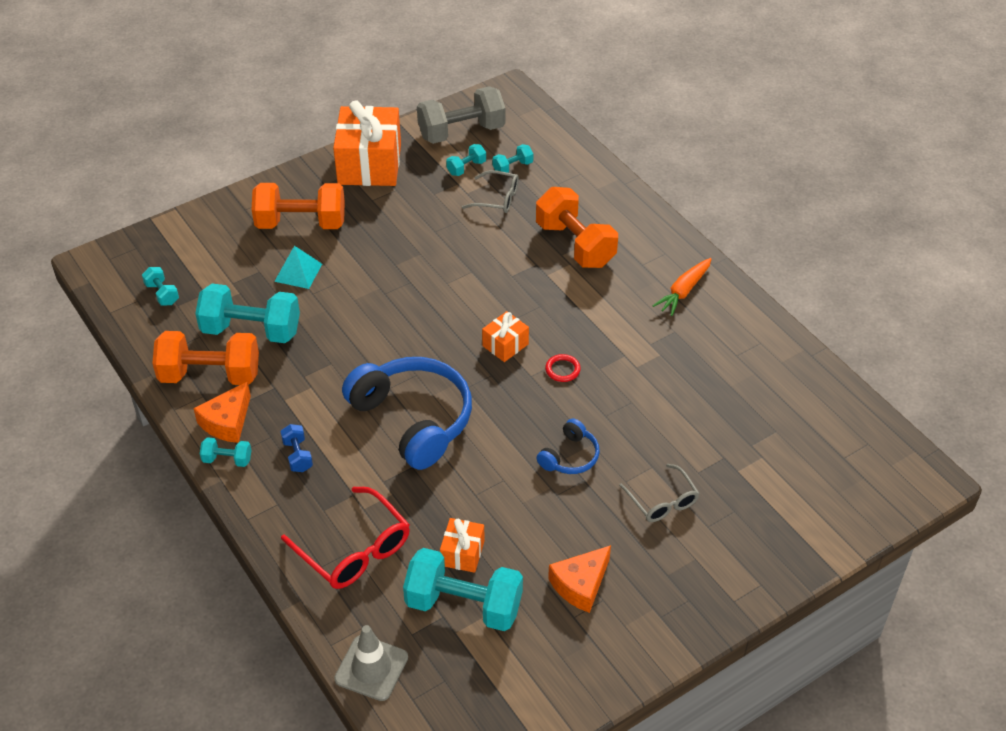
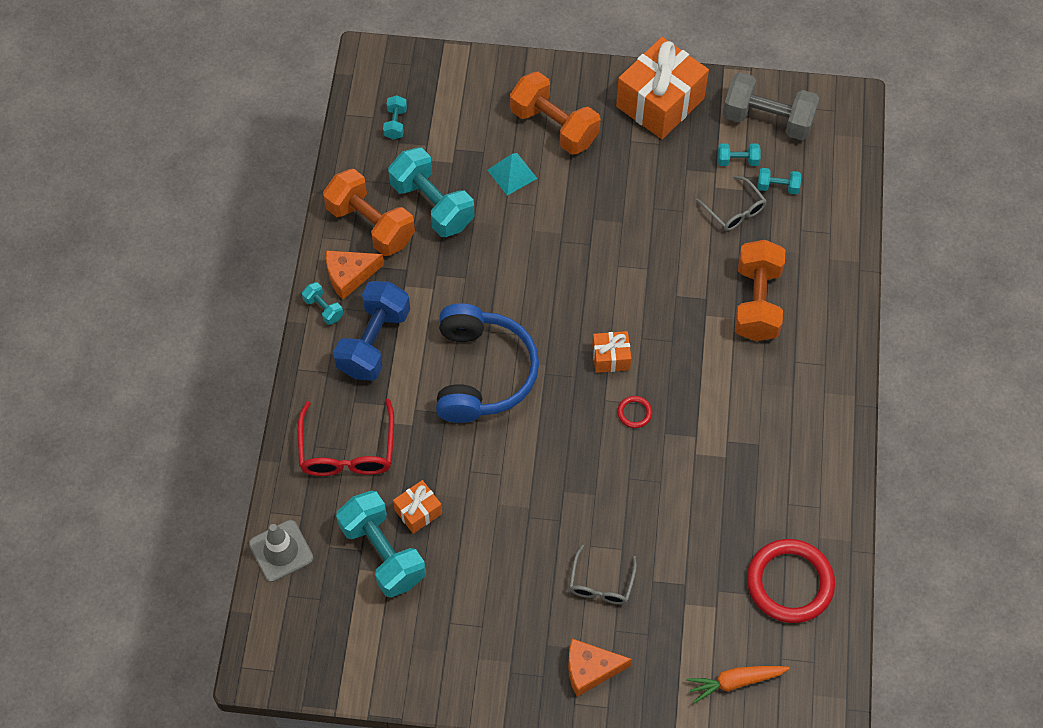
camera: 40 degrees right, 15 degrees up
(298, 455) = (374, 342): blue dumbbell -> blue dumbbell, size x2.16
(570, 456) = (568, 493): blue headphones -> none
(580, 585) = (477, 602): orange cheese -> orange cheese (590, 669)
(683, 291) = (804, 412): orange carrot -> orange carrot (735, 682)
(794, 404) = (789, 583): none -> red ring

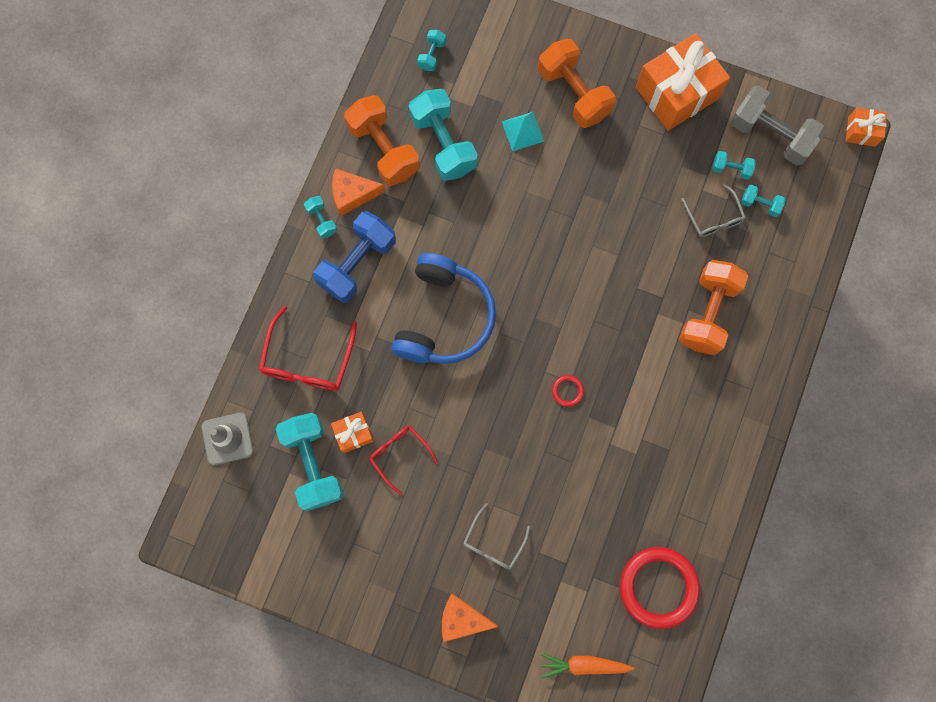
camera: 15 degrees right, 15 degrees up
(474, 520) = (399, 455): none -> red glasses
(611, 357) = (561, 332): orange gift -> orange gift (861, 132)

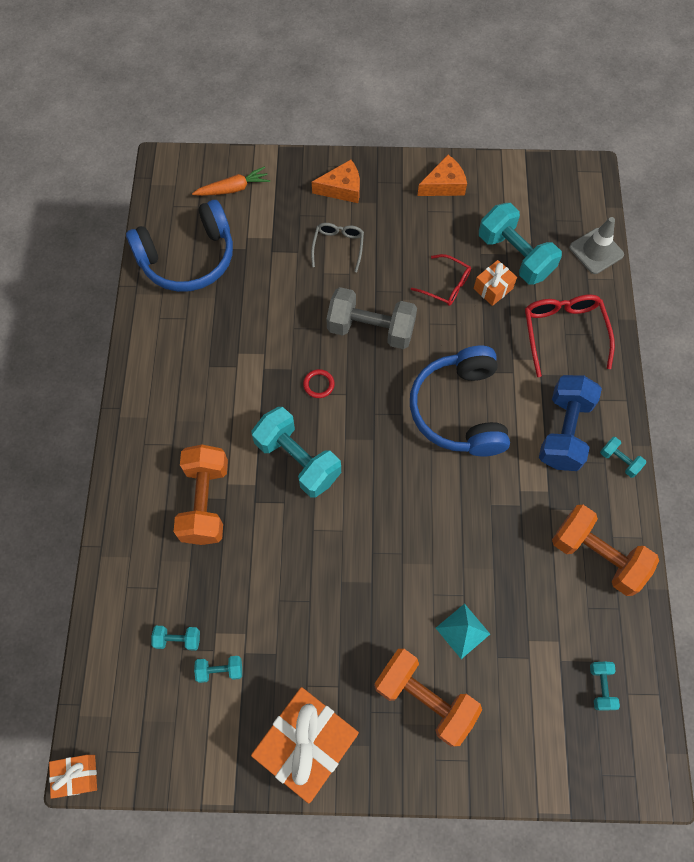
camera: 160 degrees right, 10 degrees down
(352, 194) = (604, 497): orange cheese -> orange cheese (444, 185)
(443, 144) = (539, 585): turquoise dumbbell -> turquoise dumbbell (297, 460)
(658, 587) = (188, 258): red ring -> blue headphones
(714, 218) = (225, 605): grey glasses -> none
(770, 135) = (184, 730): grey dumbbell -> grey dumbbell (371, 329)

